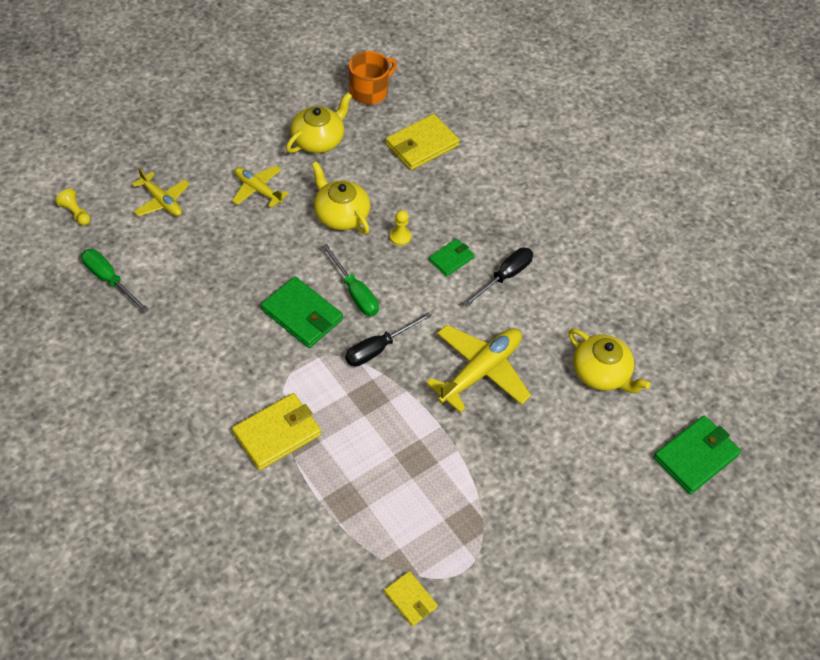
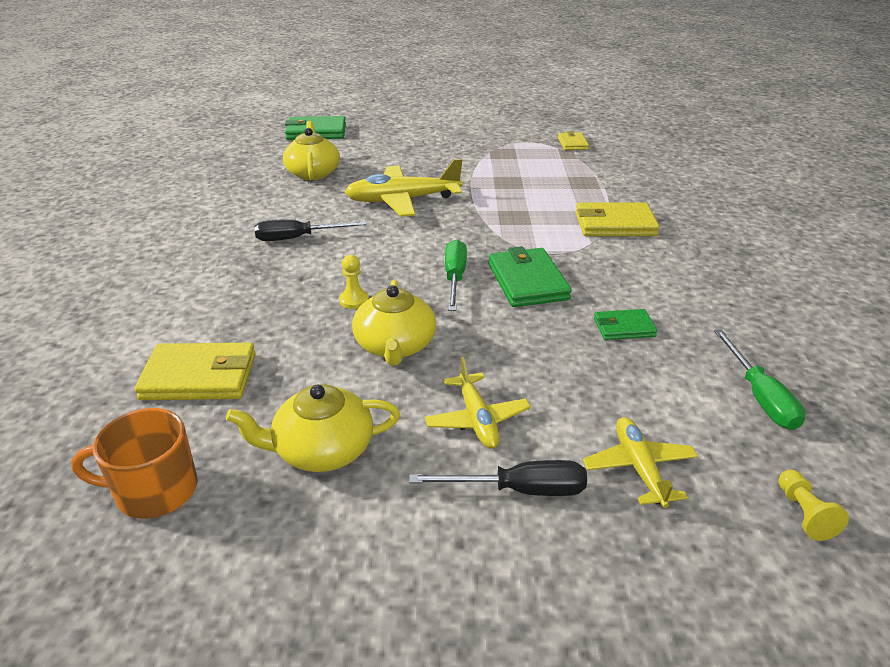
camera: 140 degrees left, 20 degrees down
(378, 348) = (474, 238): black screwdriver -> black screwdriver (519, 490)
(451, 259) = (327, 266): green wallet -> green wallet (624, 327)

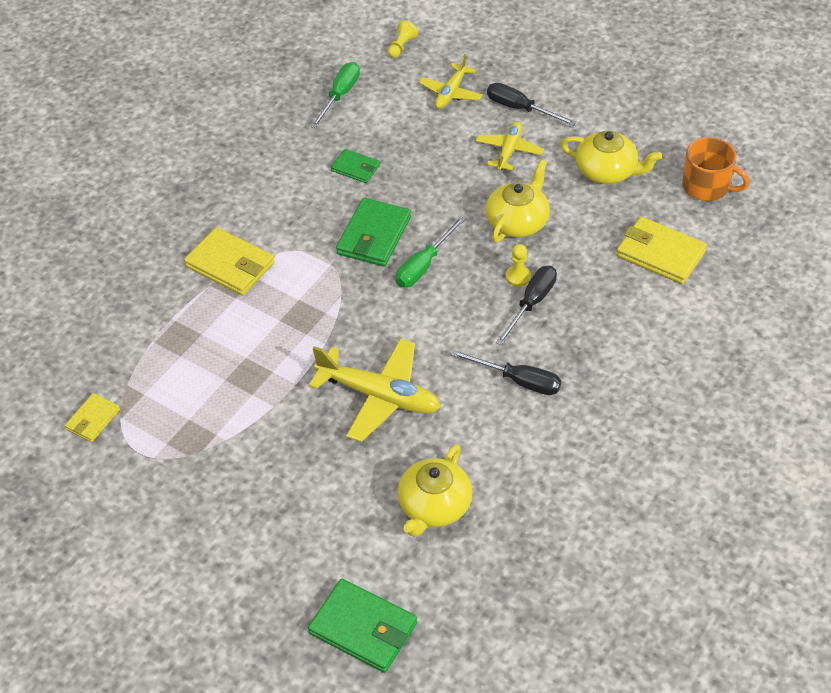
camera: 145 degrees left, 15 degrees up
(324, 286) = (531, 303): none -> black screwdriver

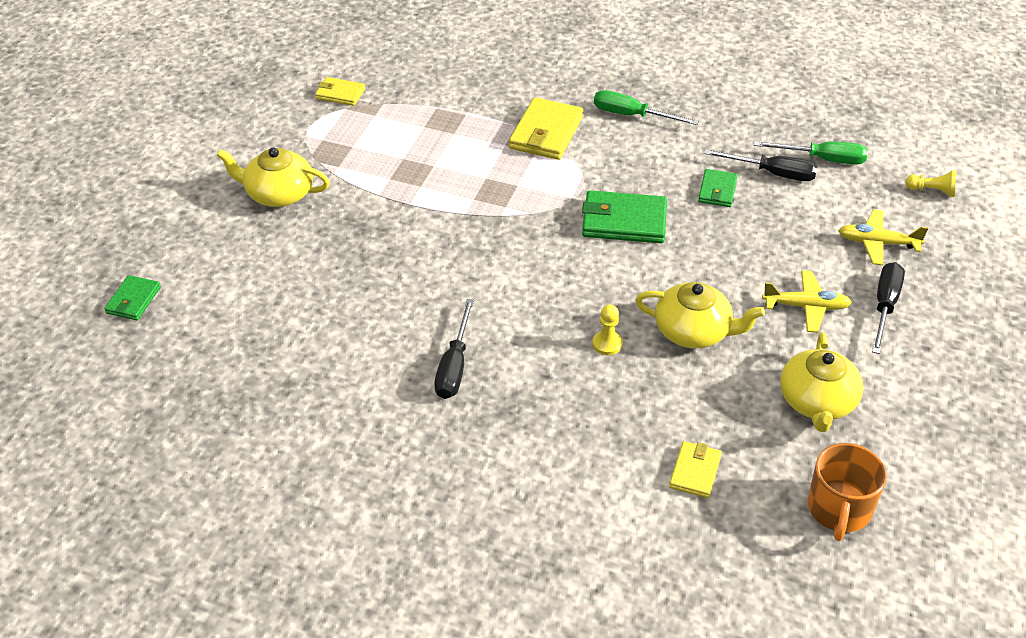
camera: 75 degrees right, 5 degrees down
(363, 628) = (133, 300): green wallet -> green wallet, size x0.58
(379, 396) = (407, 263): yellow plane -> none
(424, 265) = (596, 265): green screwdriver -> green screwdriver (632, 115)
(434, 506) = (277, 325): yellow teapot -> yellow teapot (278, 193)
(531, 303) = (570, 361): black screwdriver -> black screwdriver (772, 173)
(660, 254) = (695, 471): yellow wallet -> yellow wallet, size x0.58

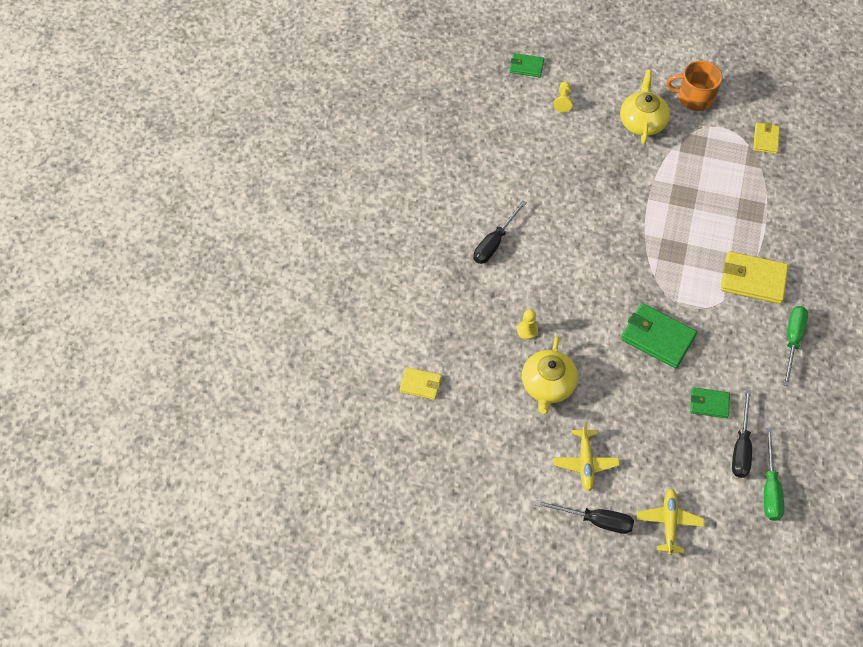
camera: 85 degrees right, 15 degrees up
(454, 366) = (494, 242): black screwdriver -> black screwdriver turned 60 degrees counterclockwise
(624, 221) = (657, 337): green wallet -> green wallet turned 60 degrees counterclockwise
(817, 402) = (490, 464): yellow teapot -> none
(839, 509) = (397, 470): orange mug -> orange mug (694, 97)
(932, 191) = (747, 575): yellow pawn -> yellow pawn (563, 101)

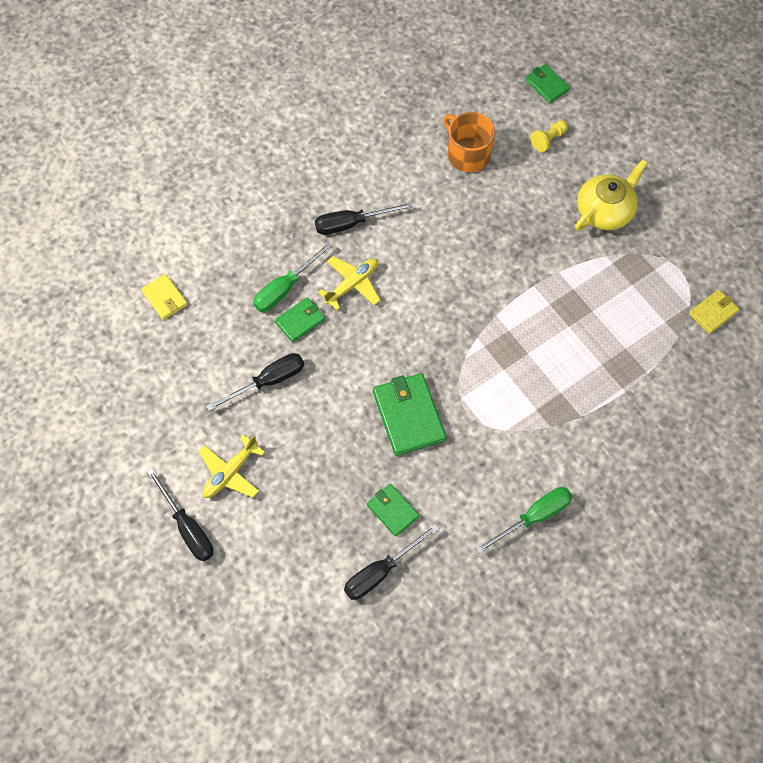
camera: 40 degrees right, 5 degrees up
(527, 330) = (300, 321): yellow pawn -> green wallet
(548, 385) = (268, 381): yellow teapot -> black screwdriver
(669, 522) = (247, 582): yellow plane -> yellow plane (352, 284)
(694, 97) = (682, 223): orange mug -> orange mug (467, 154)
(752, 280) = (555, 433): yellow wallet -> none
(770, 488) = (368, 629): green screwdriver -> green screwdriver (285, 288)

